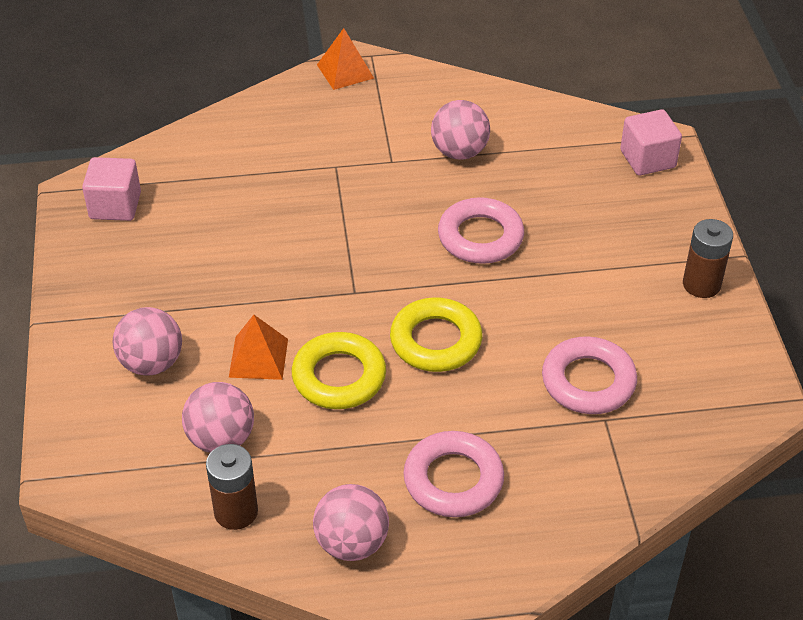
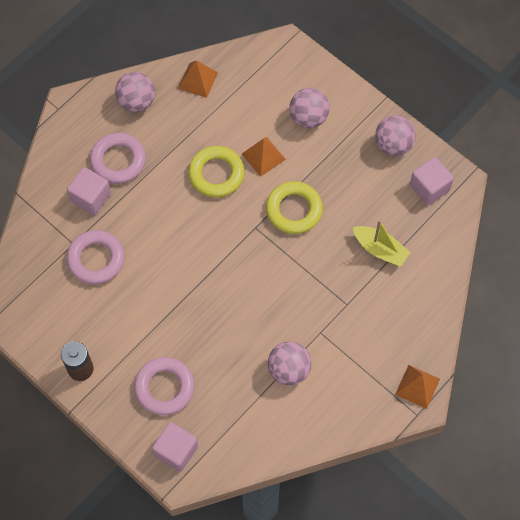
camera: 140 degrees right, 20 degrees up
(221, 439) = (237, 106): pink ball -> pink ball (393, 145)
(236, 512) = (197, 80): brown battery -> orange pyramid
(241, 187) = (380, 249): none -> yellow boat
(436, 341) = (189, 228): yellow ring -> yellow ring (294, 210)
(480, 237) = (223, 313): pink ring -> pink ring (164, 388)
(533, 458) = (91, 197): none -> pink cube

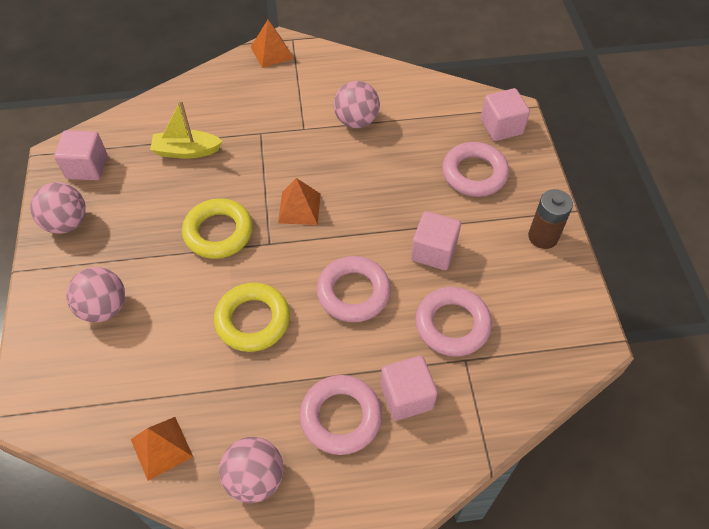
camera: 140 degrees left, 10 degrees down
(145, 301) = (433, 251): none -> pink cube
(173, 235) = (353, 292): none -> pink ring
(263, 156) = (189, 303): orange pyramid -> orange pyramid (299, 208)
(380, 249) = (186, 151): yellow boat -> yellow boat turned 75 degrees counterclockwise

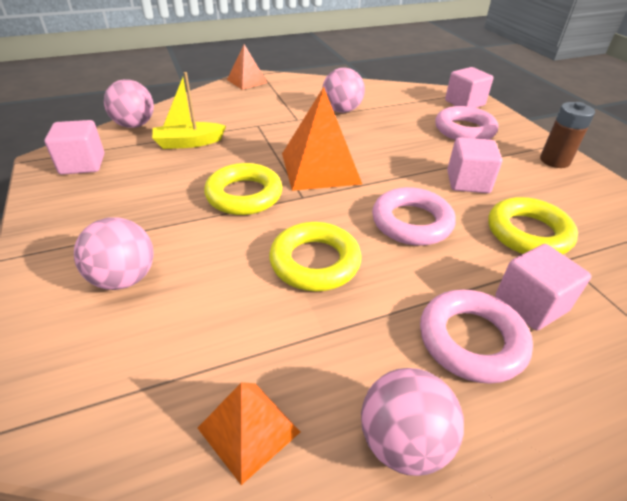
camera: 15 degrees left, 15 degrees down
(67, 223) = (64, 209): pink ball -> pink ball (135, 125)
(299, 208) = (320, 168): orange pyramid -> orange pyramid, size x1.70
(452, 325) = (528, 233): pink ring -> yellow ring

